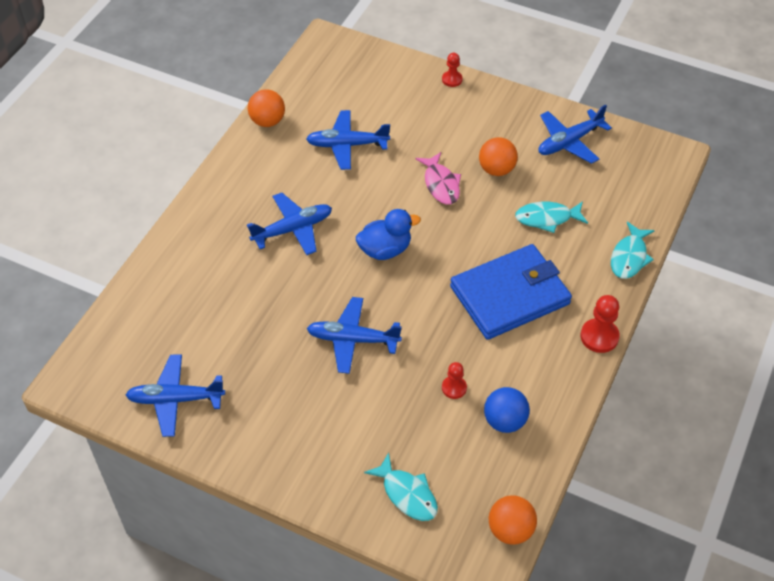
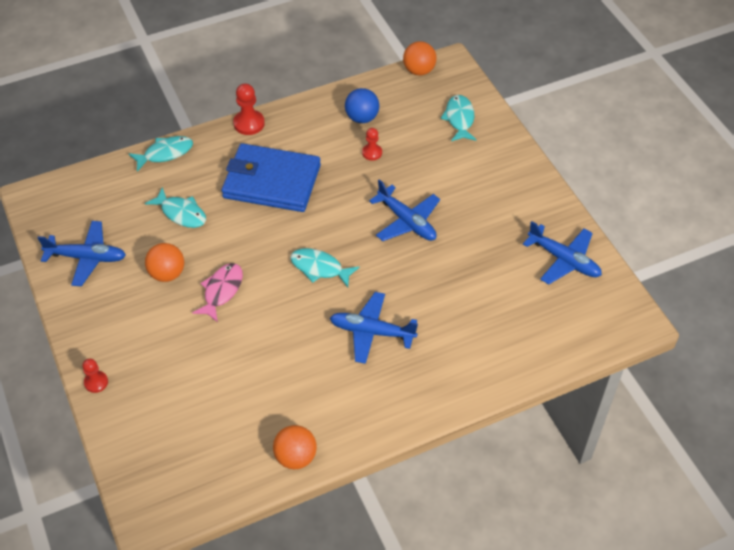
camera: 140 degrees left, 0 degrees up
(347, 145) = (254, 380): blue plane -> none
(385, 250) = (319, 268): blue duck -> turquoise fish

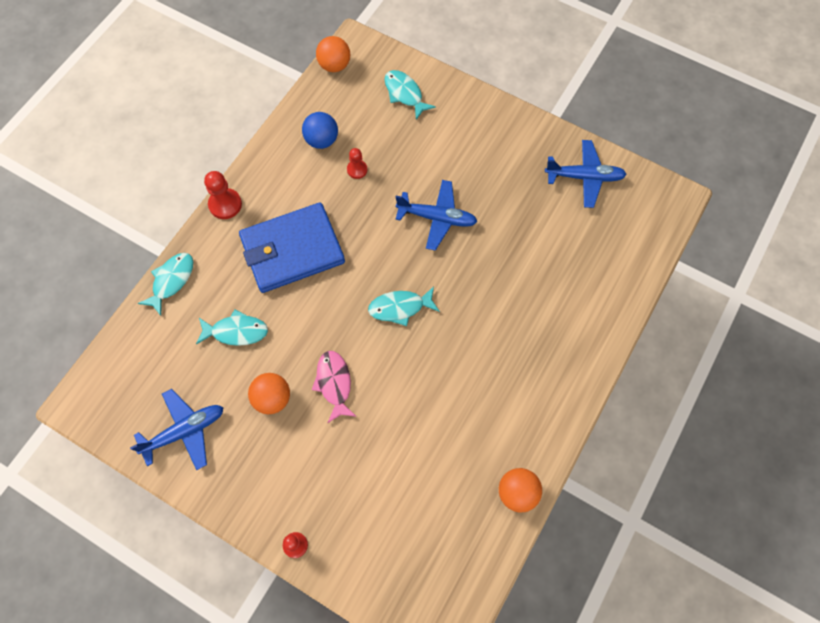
camera: 35 degrees left, 15 degrees up
(371, 332) = (488, 339): blue plane -> none

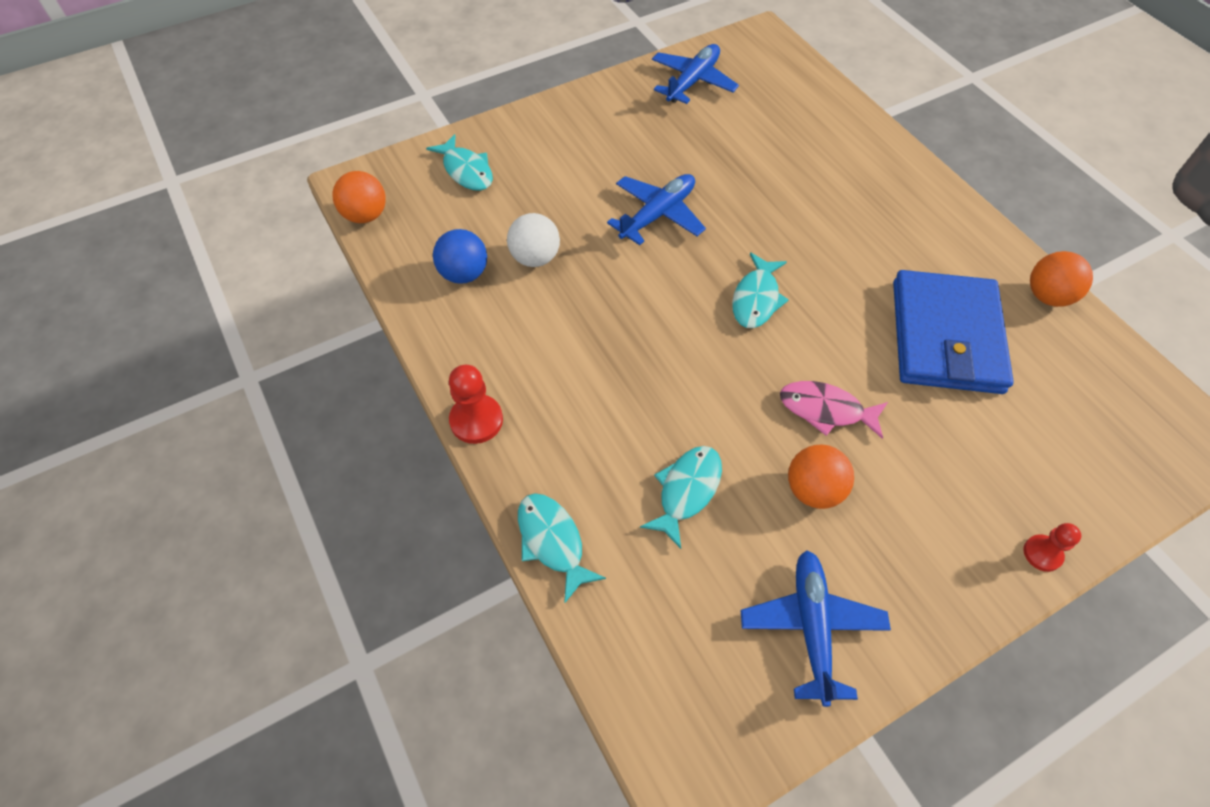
camera: 60 degrees left, 10 degrees down
(292, 250) = (603, 373): blue wallet -> blue wallet (946, 336)
(357, 170) = (535, 258): red pawn -> white ball
(404, 94) = (466, 171): turquoise fish -> turquoise fish turned 120 degrees counterclockwise

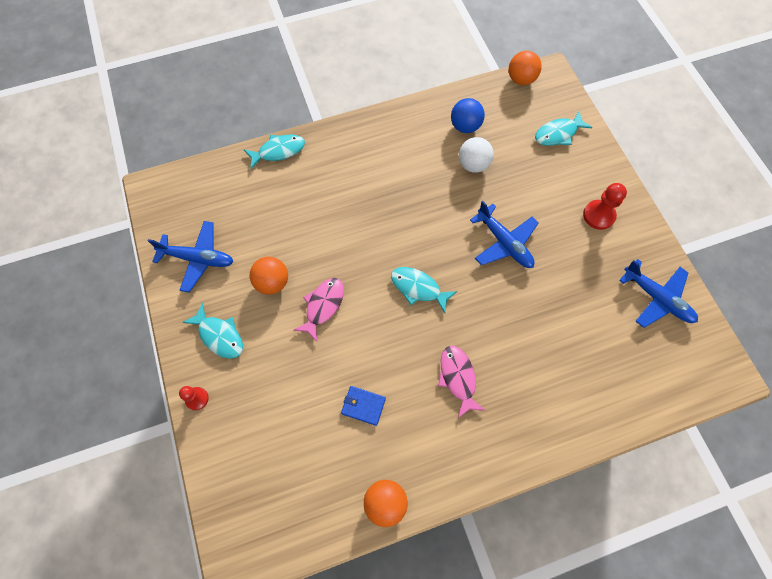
camera: 100 degrees right, 10 degrees up
(476, 420) = (358, 125): red pawn -> red pawn (598, 215)
(686, 491) = (290, 217): turquoise fish -> turquoise fish (219, 336)
(864, 244) = (457, 378): none -> pink fish
(946, 336) = (363, 406): blue wallet -> blue wallet, size x0.40

